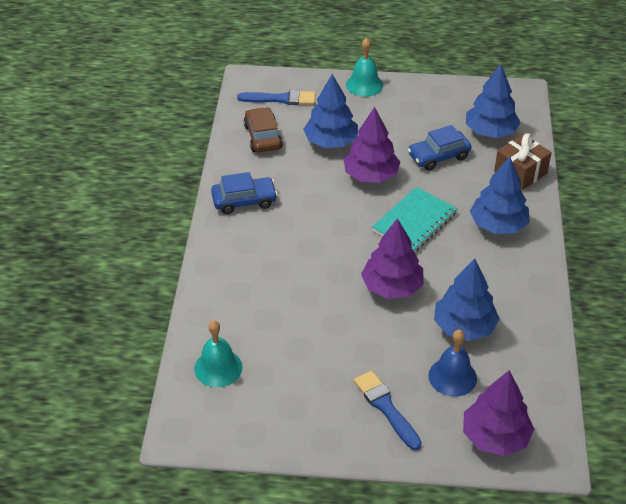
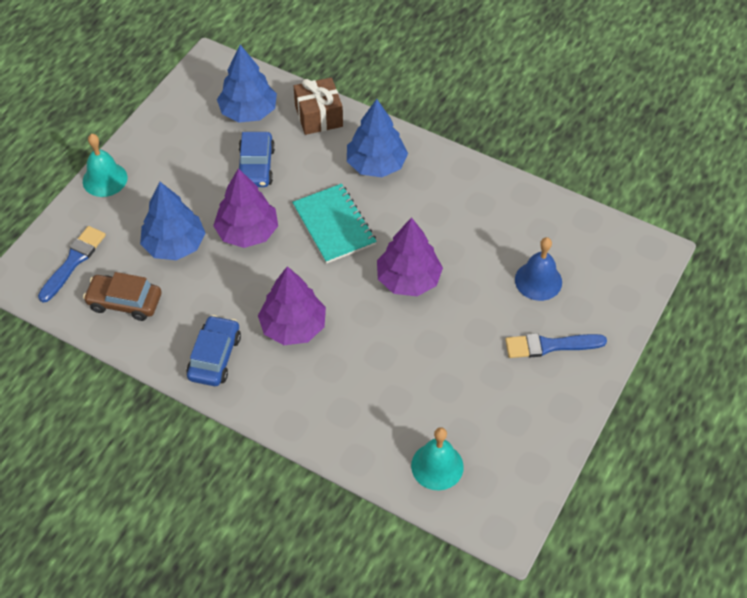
camera: 65 degrees left, 10 degrees up
(464, 327) = (486, 246): blue tree -> none
(495, 437) = (616, 280): purple tree -> purple tree (293, 326)

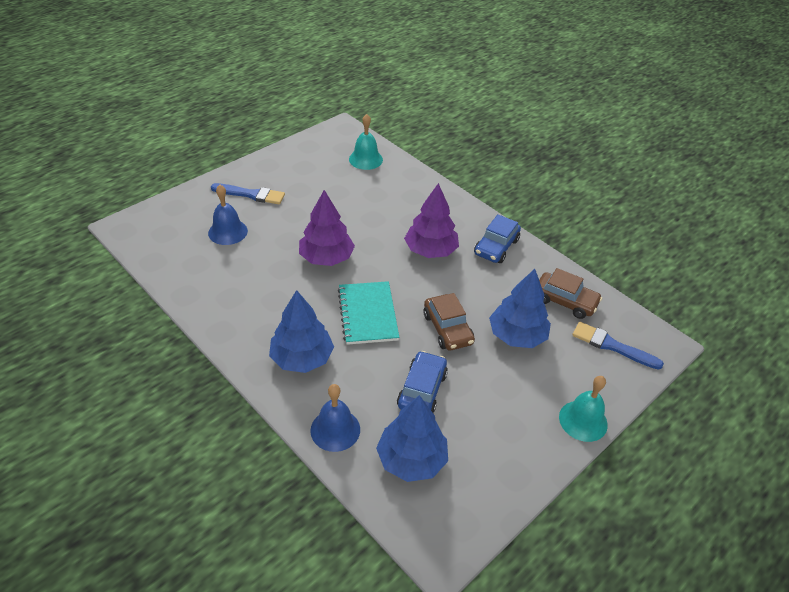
camera: 165 degrees left, 10 degrees down
(73, 261) = (612, 346): blue brush -> blue brush turned 75 degrees clockwise
(247, 232) = (447, 329): purple tree -> brown car
(319, 116) = (335, 430): brown gift -> blue bell

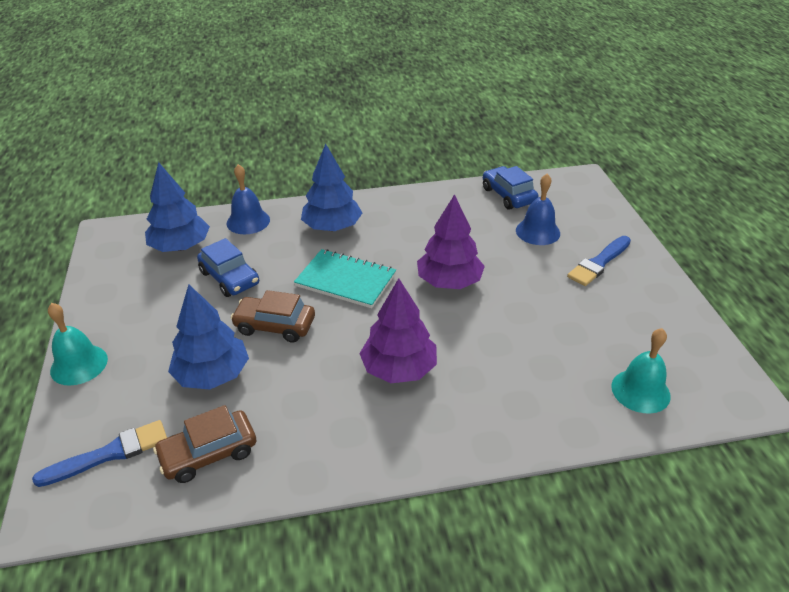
camera: 125 degrees right, 5 degrees down
(496, 247) = (356, 439): blue car -> blue car (508, 195)

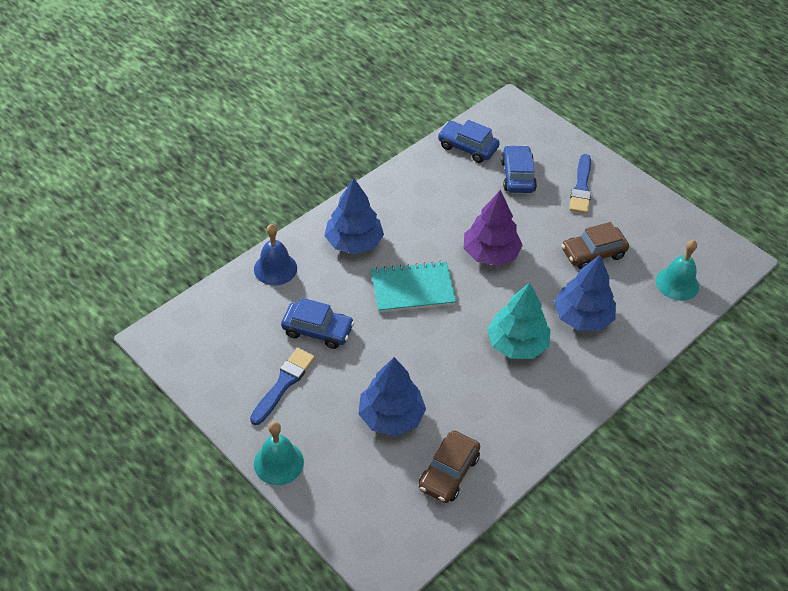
camera: 35 degrees left, 10 degrees up
(110, 453) = (381, 510): blue brush -> blue brush (283, 384)
(180, 247) = (242, 321): blue tree -> blue tree (582, 317)
(275, 326) = (397, 354): brown car -> brown car (593, 253)
(399, 369) = (517, 344): purple tree -> turquoise tree
(537, 231) = (517, 176): blue bell -> blue car

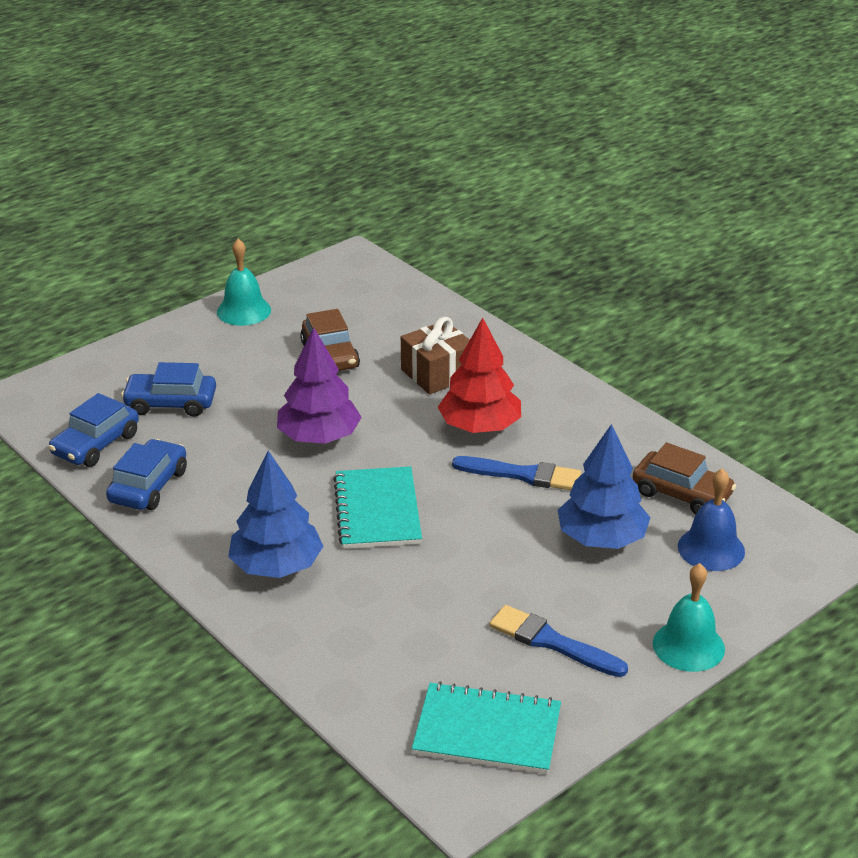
camera: 85 degrees left, 15 degrees down
(206, 349) = (487, 731): none -> turquoise notebook
(275, 268) = (321, 654): blue bell -> blue bell (711, 549)
(317, 330) = (451, 606): blue car -> blue car (148, 486)
(517, 344) = (479, 427): turquoise tree -> red tree
(581, 187) = (207, 353): blue brush -> blue brush (523, 475)
(582, 317) = (437, 373): blue tree -> brown gift
(677, 283) = (387, 302): turquoise bell -> turquoise bell (244, 311)

